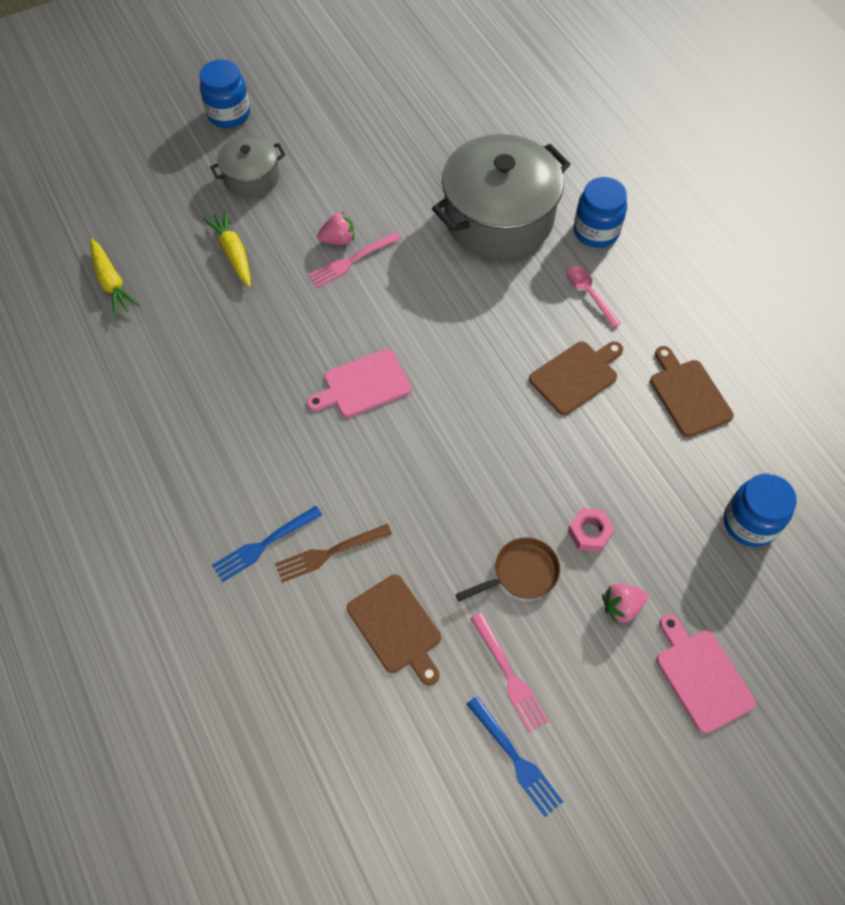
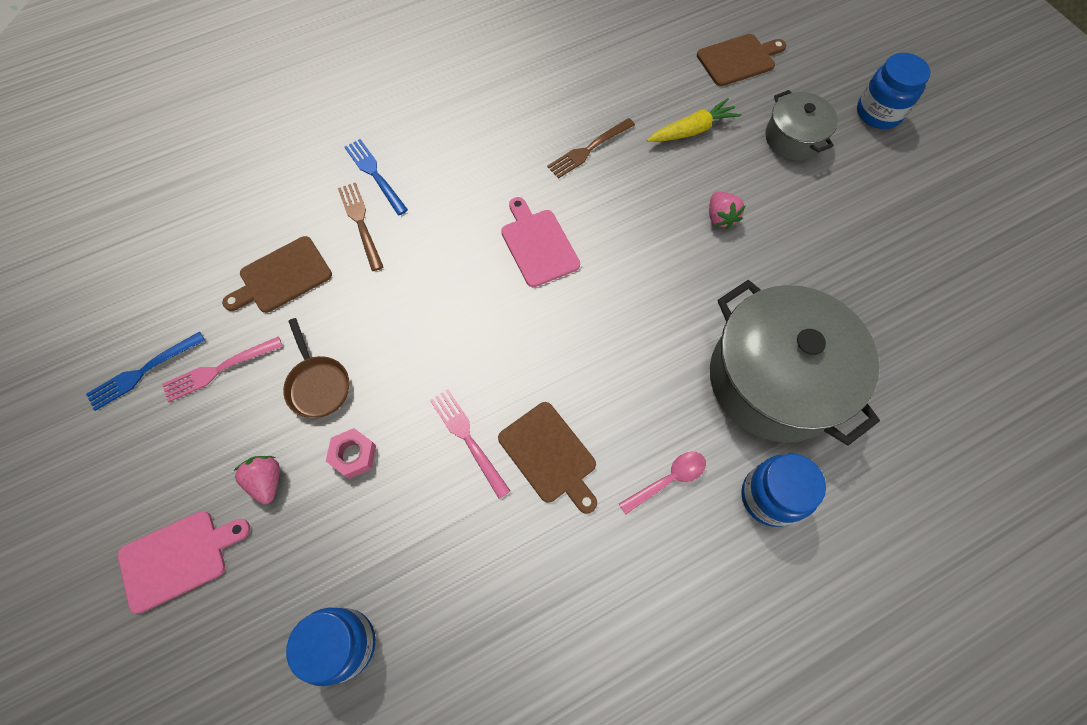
camera: 90 degrees right, 5 degrees up
(112, 283) = (648, 45): yellow carrot -> none
(248, 340) = (589, 149): none -> brown fork
(352, 261) = (693, 230): pink fork -> pink fork (468, 439)
(688, 395) = (522, 590): brown cutting board -> brown cutting board (738, 59)

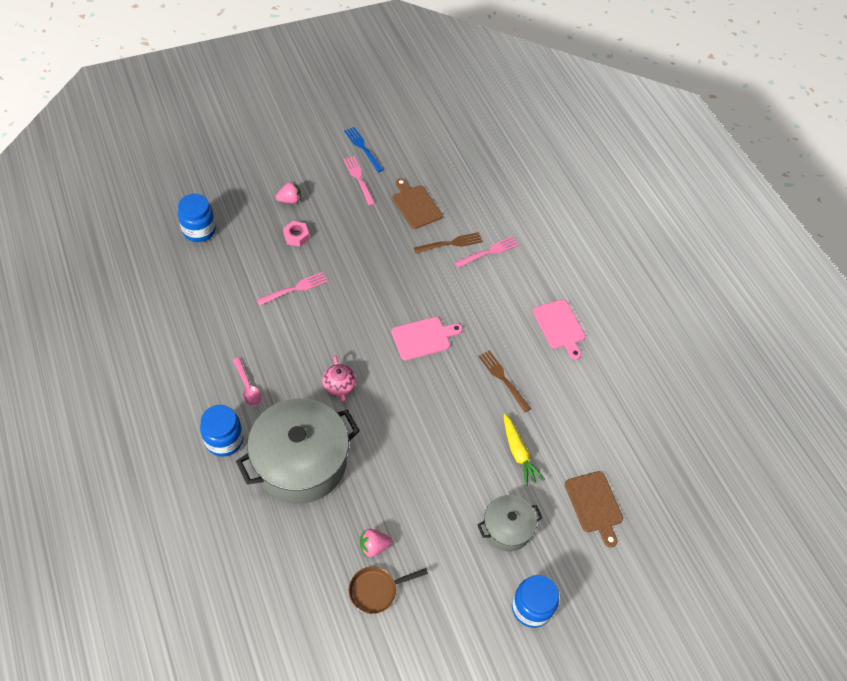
camera: 90 degrees right, 10 degrees down
(178, 558) = (258, 167): pink cutting board -> pink cutting board (560, 326)
(318, 384) = (342, 221): brown pan -> brown pan (376, 590)
(375, 174) = (488, 252): blue fork -> pink fork
(550, 455) = (276, 327): brown cutting board -> none
(639, 345) = (339, 386): none -> pink teapot
(720, 217) = (434, 456): pink strawberry -> pink strawberry (374, 546)

